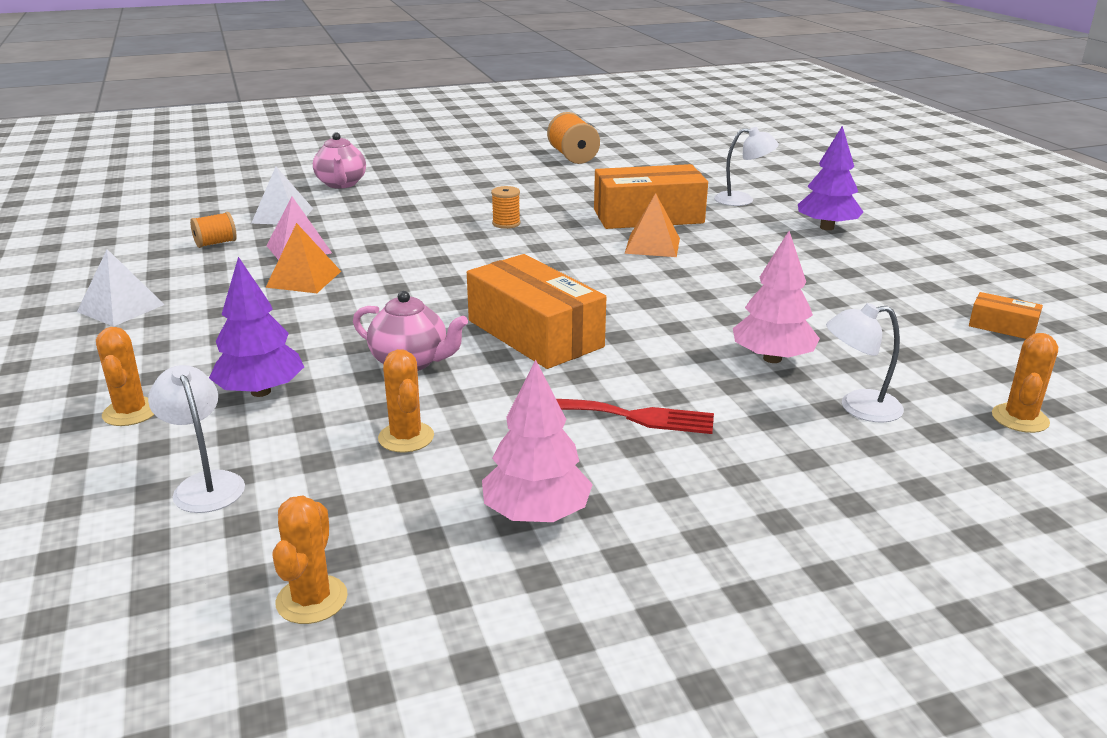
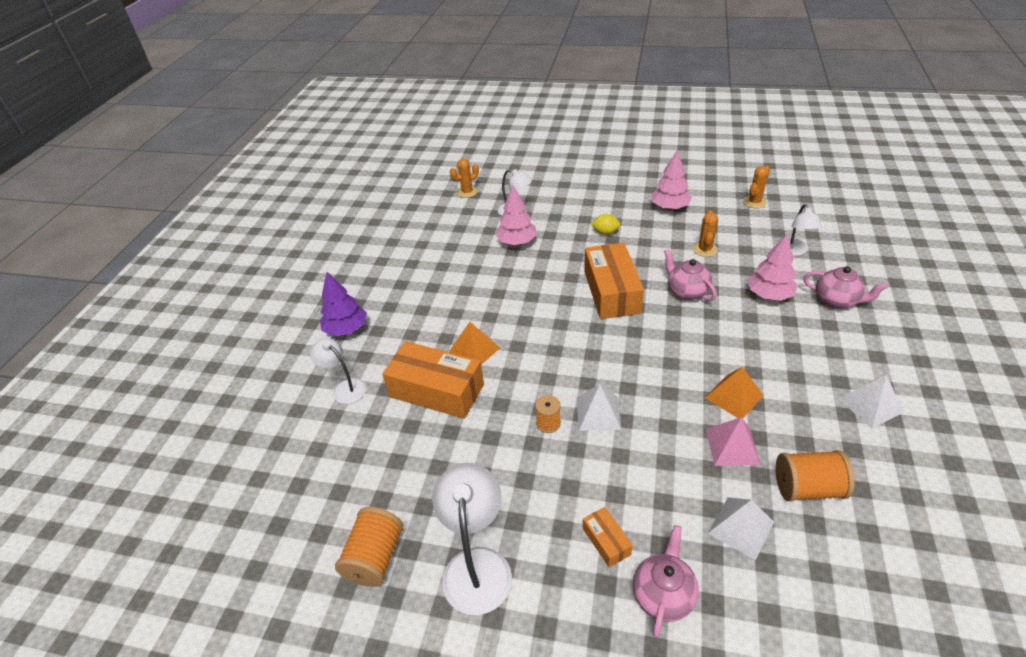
camera: 145 degrees left, 15 degrees up
(131, 412) = (836, 301): orange cactus -> pink teapot
(215, 243) = (807, 488): orange spool -> orange spool, size x1.69
(261, 391) = (769, 295): purple tree -> pink tree
(458, 238) = (598, 413): none -> white pyramid
(494, 167) = (477, 565): none -> white lamp
(632, 416) = (605, 232): red fork -> yellow lemon
(1002, 327) = (397, 228): orange box -> orange box (606, 541)

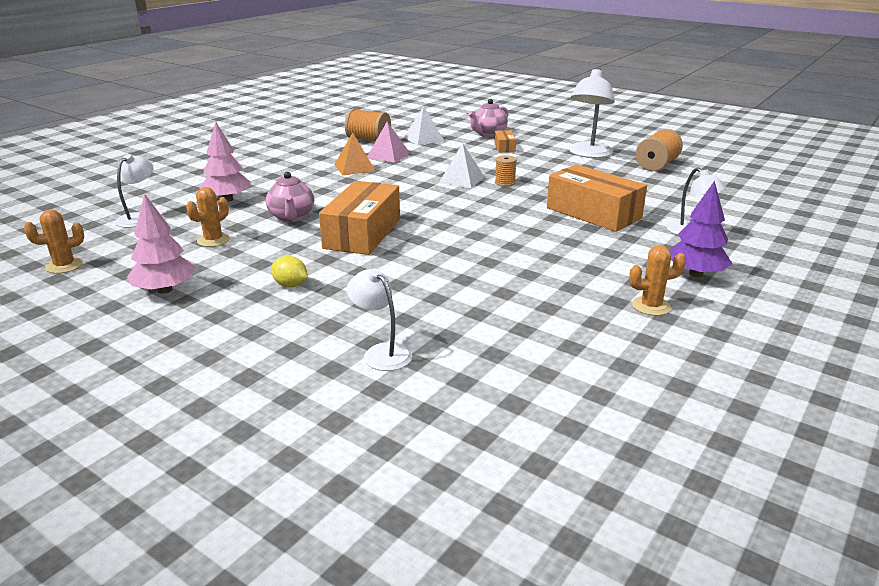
camera: 160 degrees left, 15 degrees down
(467, 192) = (438, 423): orange cactus -> orange cactus (651, 306)
(474, 350) = (544, 227): orange pyramid -> none
(517, 242) = (419, 307): pink tree -> none
(836, 301) = (186, 186): pink teapot -> none
(870, 405) = (276, 150): white pyramid -> none

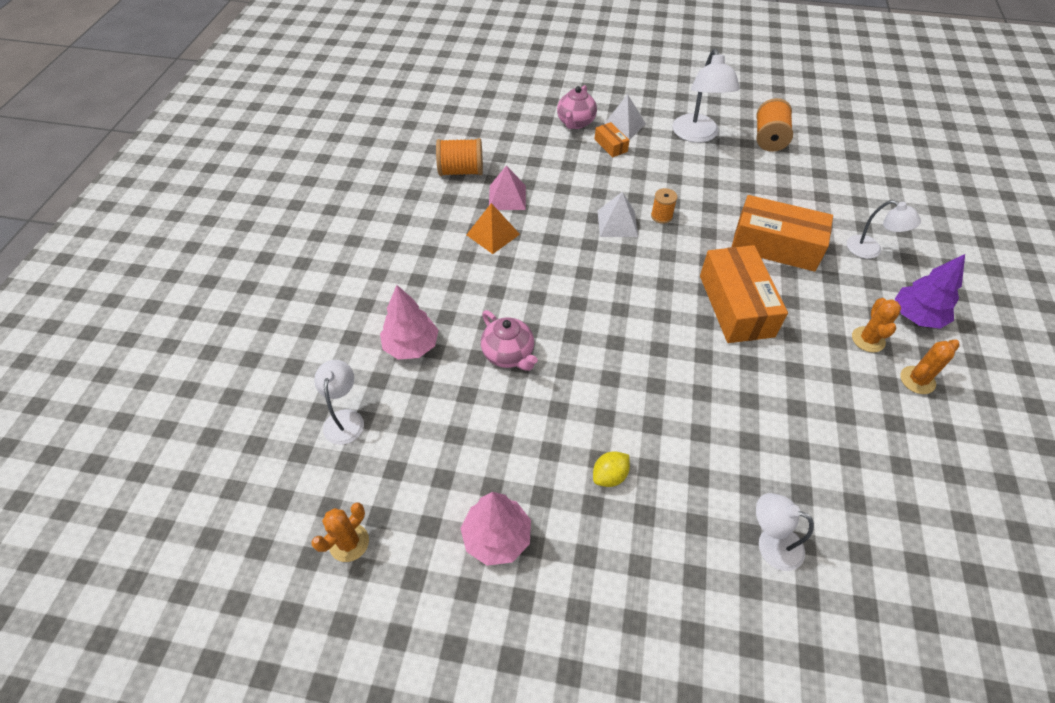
camera: 25 degrees left, 25 degrees up
(213, 240) = (466, 429): orange cactus -> orange cactus (868, 339)
(290, 285) = (609, 476): yellow lemon -> yellow lemon turned 45 degrees counterclockwise
(362, 233) = (602, 358): orange box -> orange box (736, 305)
(423, 139) = (517, 151): white pyramid -> white pyramid (623, 126)

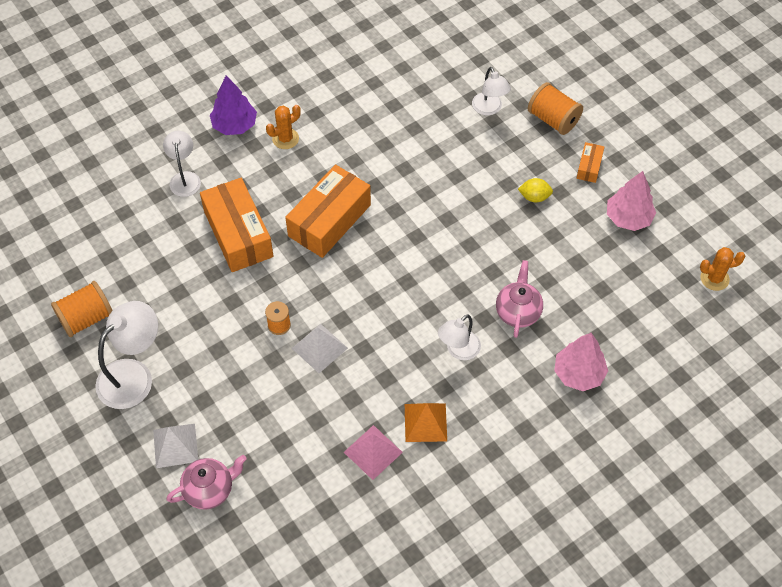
camera: 135 degrees left, 5 degrees up
(345, 419) = (666, 356): white lamp -> white lamp (458, 350)
(461, 171) = (379, 521): orange spool -> orange spool (553, 119)
(610, 145) = (218, 431): orange box -> orange box (589, 167)
(917, 380) = (297, 102): orange cactus -> none

